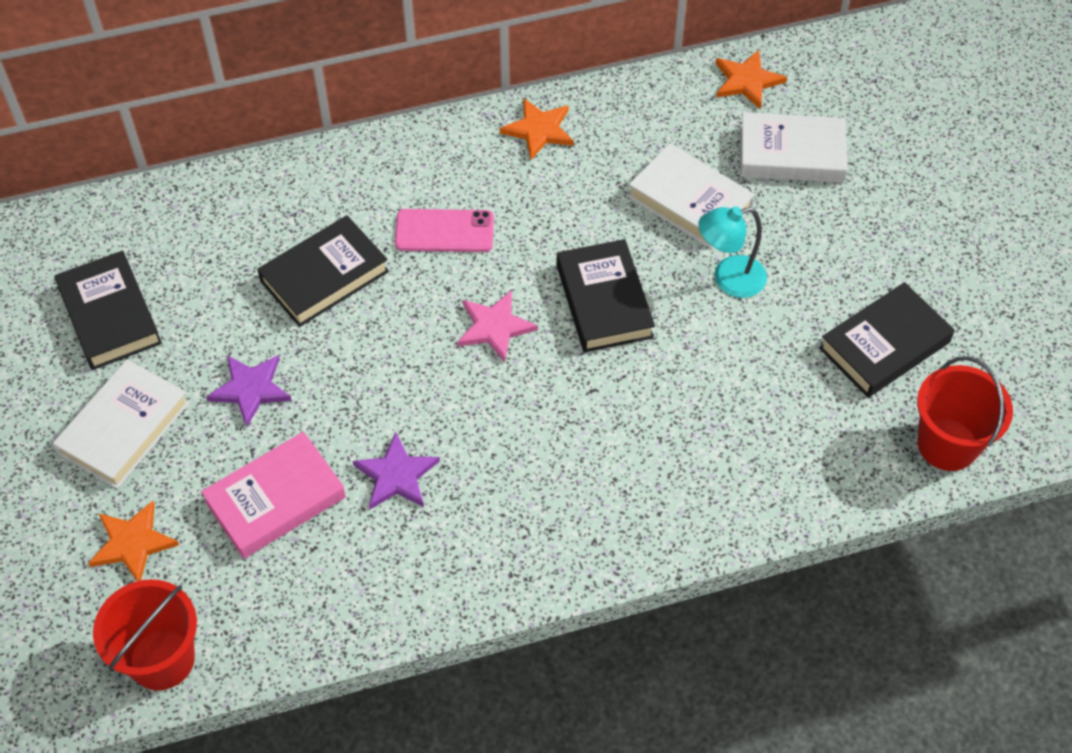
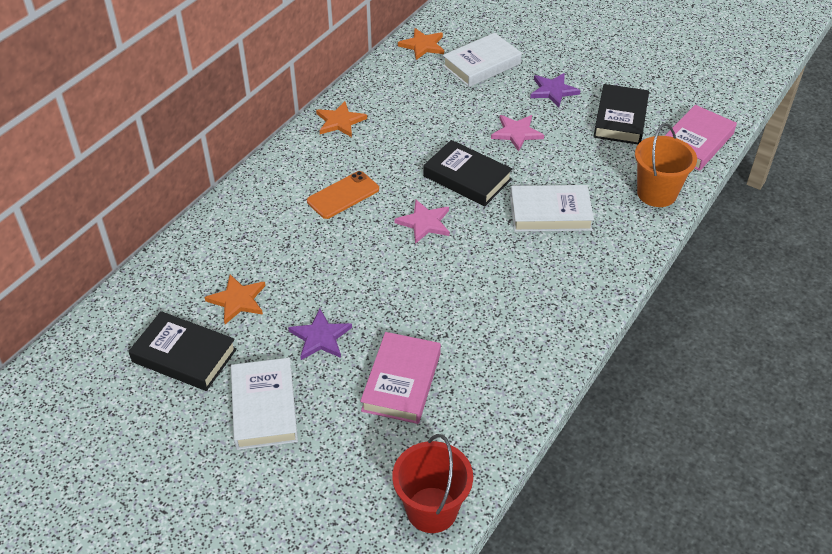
camera: 40 degrees left, 10 degrees down
(132, 543) = (341, 463): orange star -> orange star (238, 300)
(324, 276) = (298, 256): black book -> none
(396, 475) = (455, 324): purple star -> purple star (553, 91)
(444, 231) = (343, 195): pink phone -> orange phone
(690, 202) = (457, 111): white book -> white book (550, 213)
(728, 279) = (516, 133): turquoise lamp -> pink star
(811, 478) = (656, 193): none -> orange bucket
(947, 444) = (696, 142): red bucket -> pink book

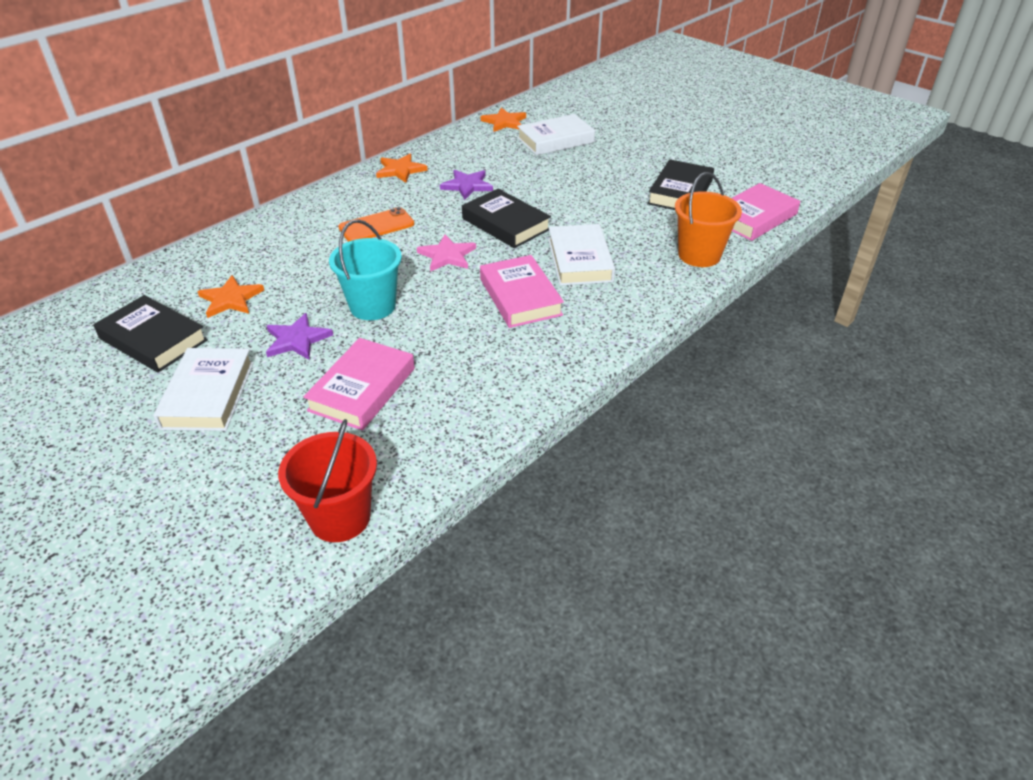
camera: 10 degrees right, 5 degrees down
(376, 290) = (372, 306): none -> turquoise bucket
(508, 262) = (520, 297): none -> pink book
(516, 133) = (570, 194): pink star -> none
(550, 213) = (580, 260): white book -> white book turned 75 degrees clockwise
(553, 91) = (619, 165): purple star -> purple star (467, 186)

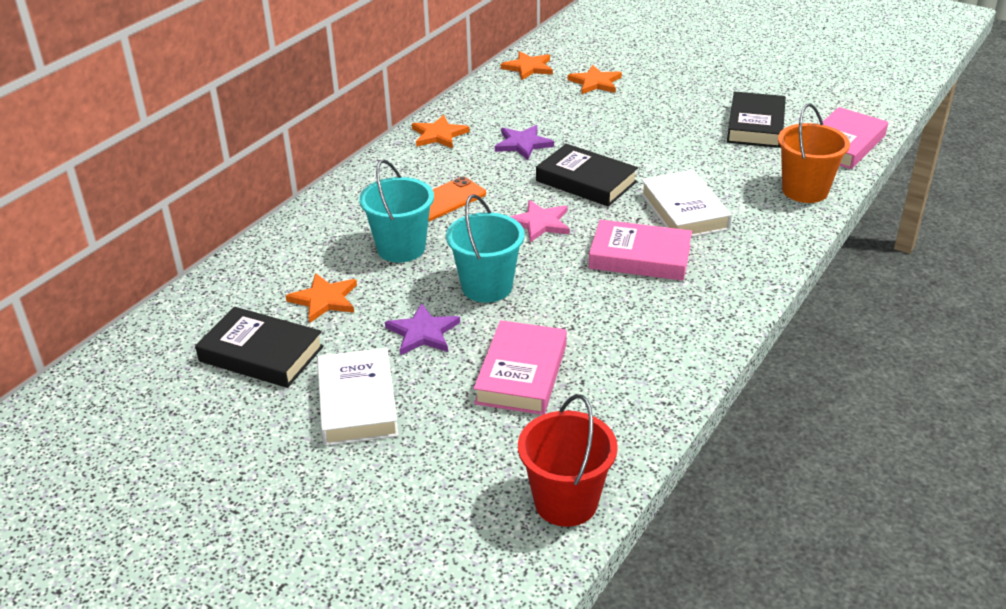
camera: 10 degrees left, 5 degrees down
(318, 263) = (401, 248): none -> turquoise bucket
(520, 297) = (640, 257): pink book -> pink book turned 45 degrees counterclockwise
(555, 140) = (595, 82): white book -> orange star

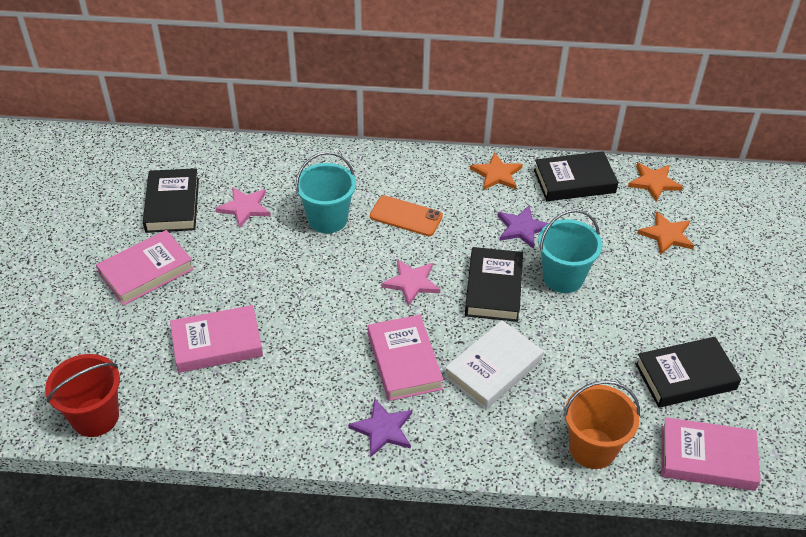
camera: 60 degrees right, 10 degrees up
(324, 300) = (244, 208): orange star -> pink star
(357, 403) = (146, 272): white book -> pink book
(423, 333) = (235, 272): purple star -> purple star (383, 429)
(486, 287) = (308, 285): turquoise bucket -> turquoise bucket (563, 277)
(489, 101) = (574, 181): none -> black book

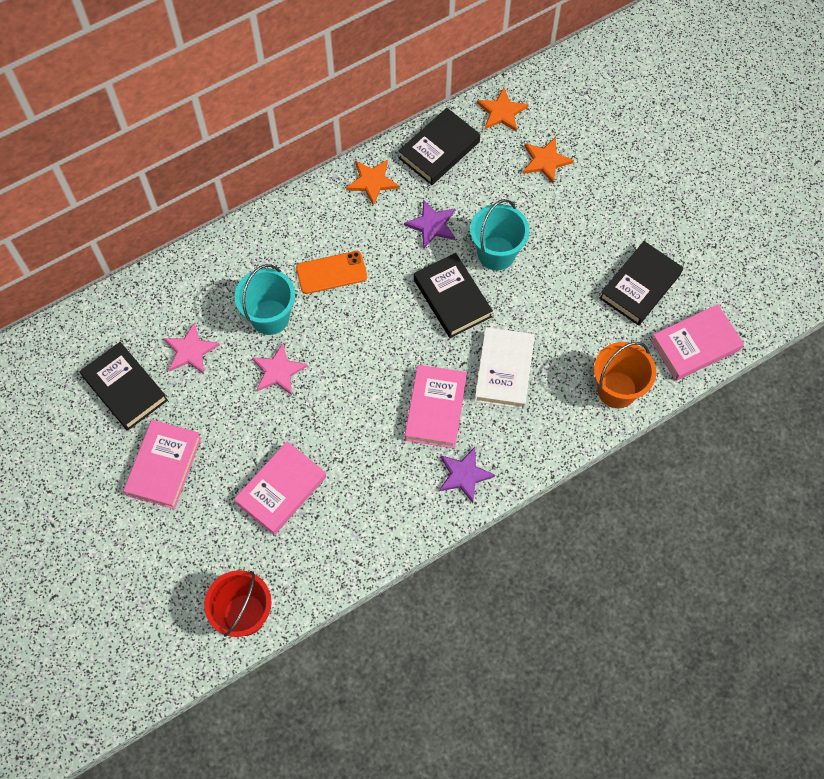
camera: 35 degrees left, 20 degrees up
(404, 361) = (435, 409): pink book -> pink book turned 60 degrees clockwise
(411, 283) = (386, 334): pink star -> pink star (278, 371)

